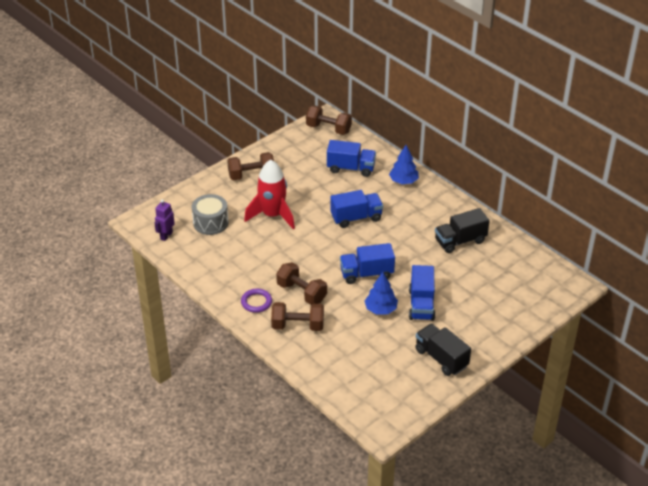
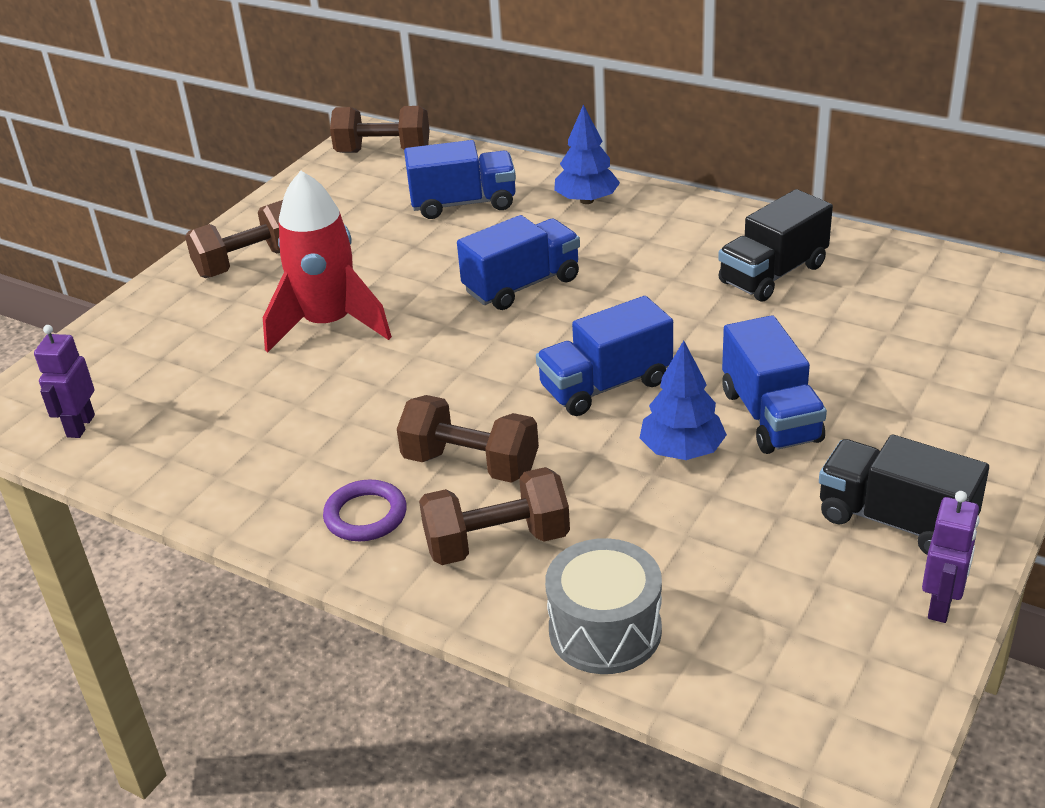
camera: 15 degrees left, 5 degrees down
(210, 223) = (185, 373): grey drum -> grey drum (605, 630)
(437, 392) = (941, 605): none -> purple robot

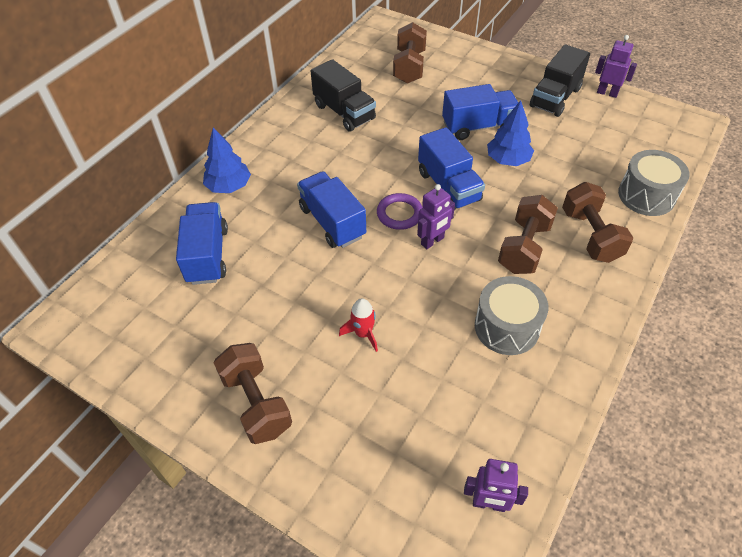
camera: 90 degrees left, 15 degrees up
(320, 443) = (506, 327): none -> grey drum
(329, 324) = (363, 333): red rocket -> red rocket, size x0.45
(365, 515) = (576, 297): purple ring -> purple ring (399, 214)
(383, 152) = (92, 313): brown dumbbell -> brown dumbbell (409, 67)
(485, 373) = (432, 241): none -> purple robot

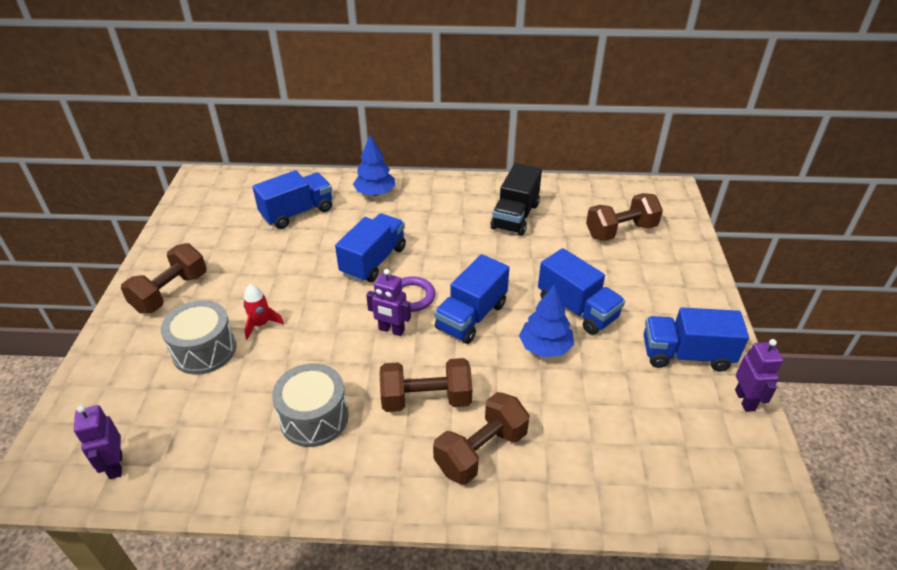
camera: 60 degrees right, 10 degrees down
(555, 97) = (686, 355): black truck -> blue truck
(646, 195) = (587, 489): grey drum -> grey drum (204, 350)

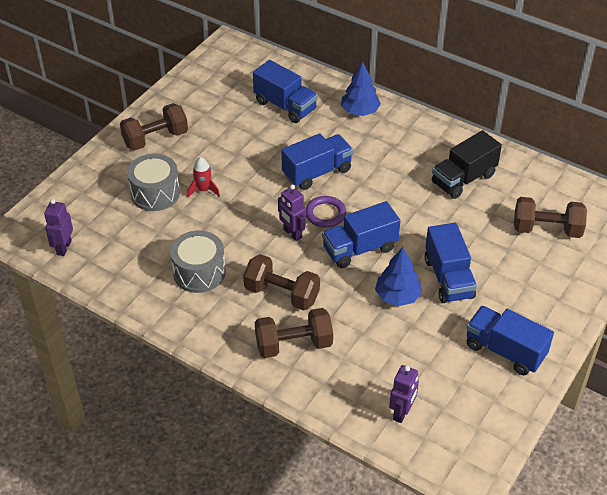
camera: 30 degrees right, 5 degrees up
(297, 213) = (285, 106): blue truck -> blue truck turned 45 degrees clockwise
(745, 400) = (519, 402): purple robot -> purple robot (402, 412)

